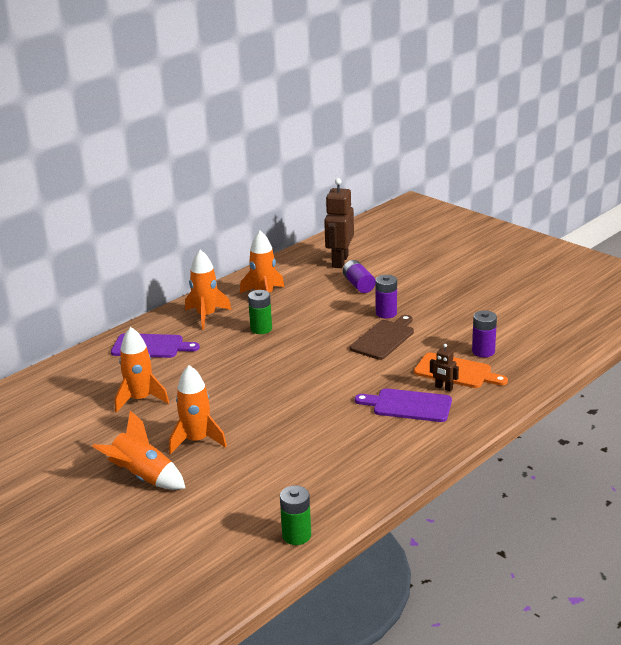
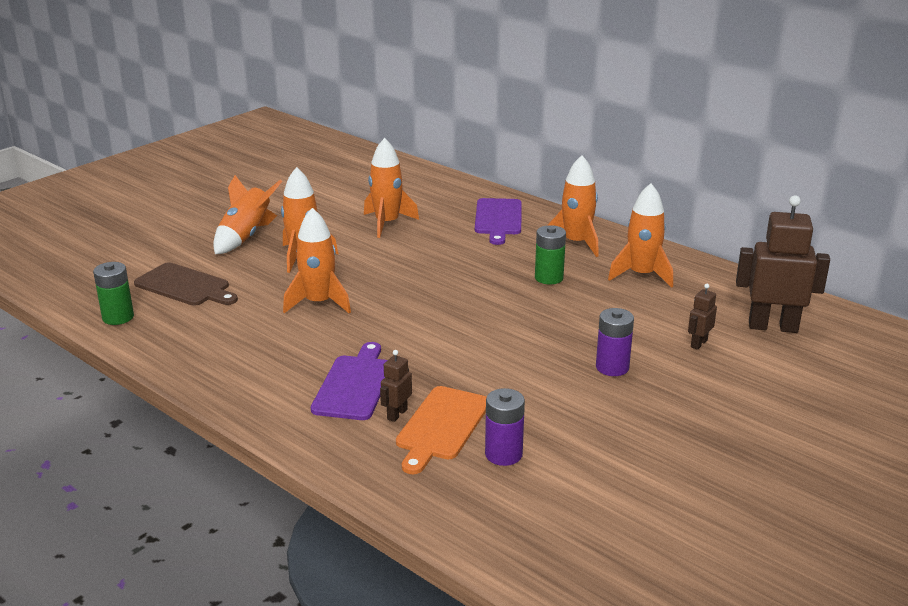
camera: 85 degrees right, 0 degrees up
(285, 427) = (319, 303): none -> orange rocket
(358, 285) = (698, 343): purple battery -> brown robot
(384, 338) = (534, 366): brown cutting board -> brown cutting board (185, 286)

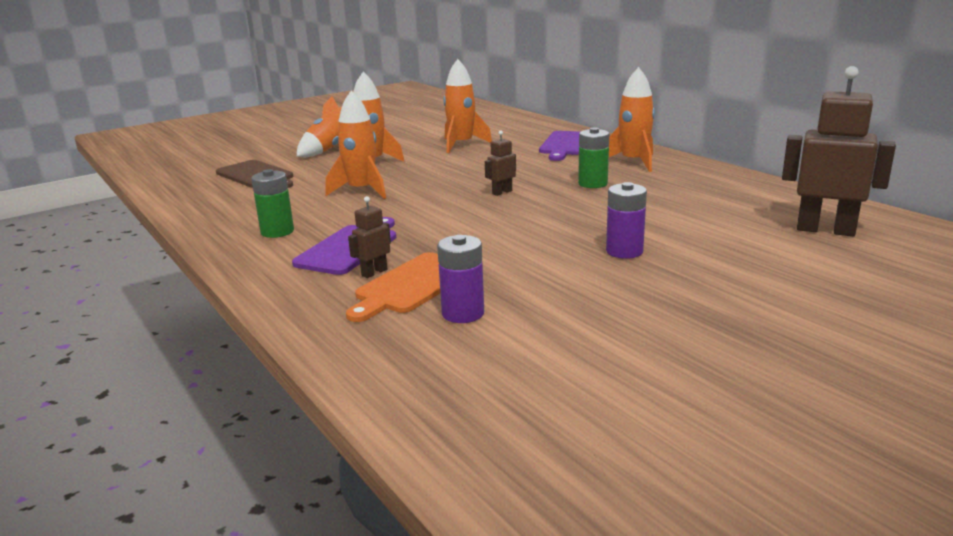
camera: 15 degrees right, 5 degrees down
(118, 317) = (183, 192): green battery -> green battery (277, 232)
(641, 275) = (690, 186): orange rocket -> none
(698, 343) = (732, 238): brown robot -> brown robot (502, 192)

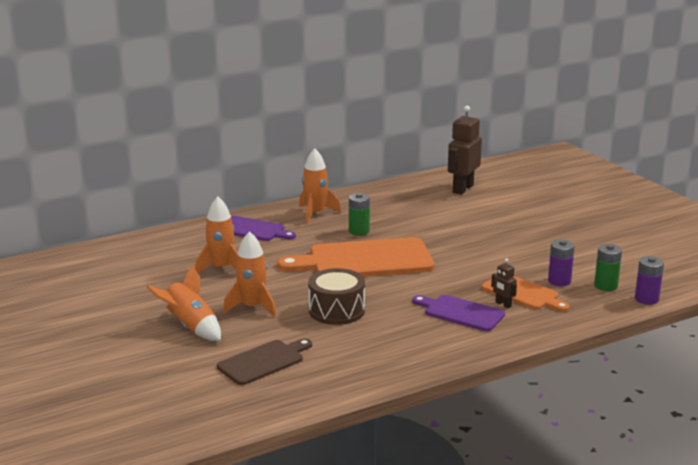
camera: 85 degrees left, 0 degrees up
(277, 232) = (422, 340): green battery -> green battery (605, 286)
(362, 191) = (336, 311): orange rocket -> brown drum
(502, 192) = (364, 260): brown robot -> orange cutting board
(624, 251) = (482, 236): purple battery -> purple battery (646, 299)

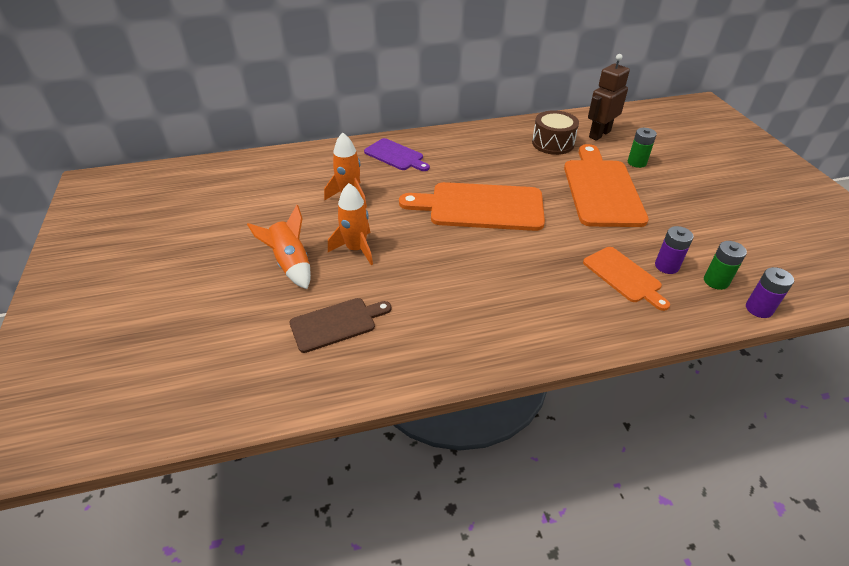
camera: 15 degrees right, 20 degrees up
(315, 214) = (456, 145): orange rocket -> none
(336, 311) = (431, 267): brown drum -> brown drum (552, 143)
(359, 231) = (488, 171): green battery -> green battery (637, 162)
(460, 313) = (552, 292): purple cutting board -> none
(480, 233) = (601, 189): none -> orange cutting board
(503, 304) = (599, 288): brown robot -> none

